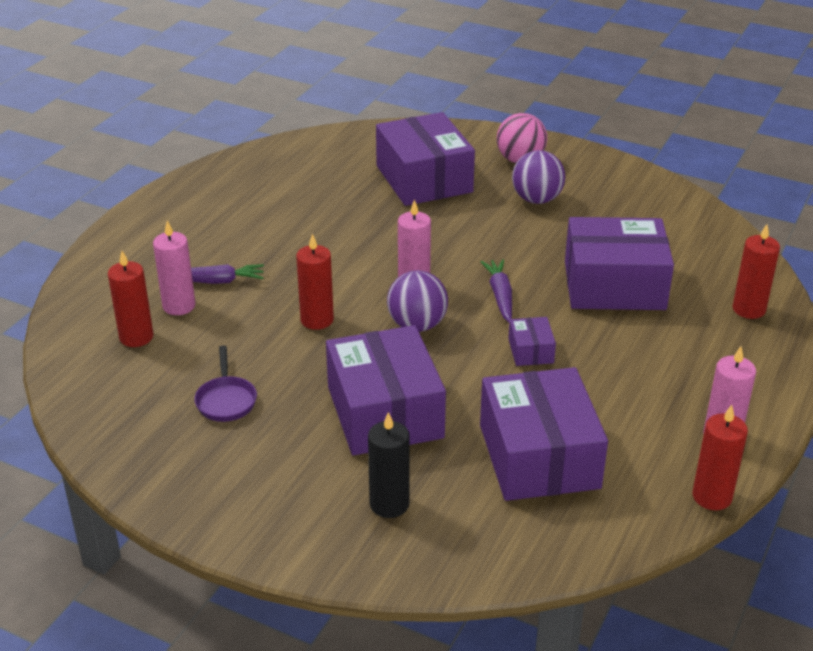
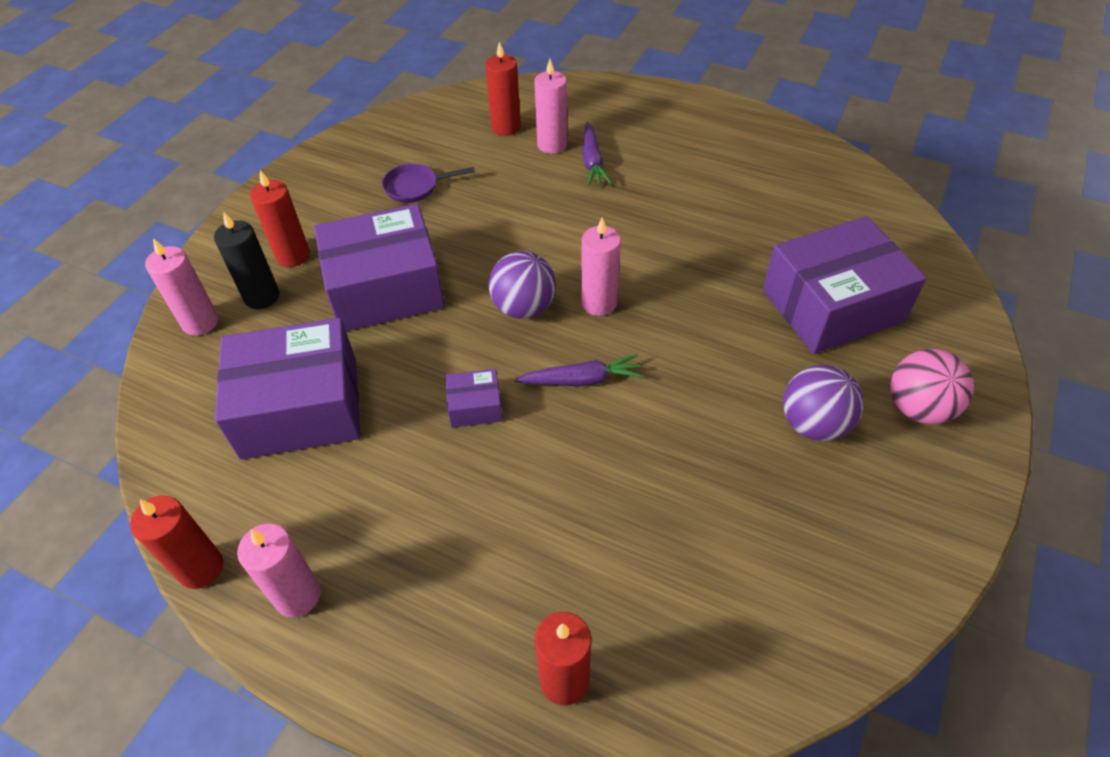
camera: 90 degrees right, 15 degrees up
(317, 320) = (532, 233): red candle -> red candle (293, 255)
(425, 549) = (200, 322): none -> pink candle
(614, 285) = (613, 503): purple box -> none

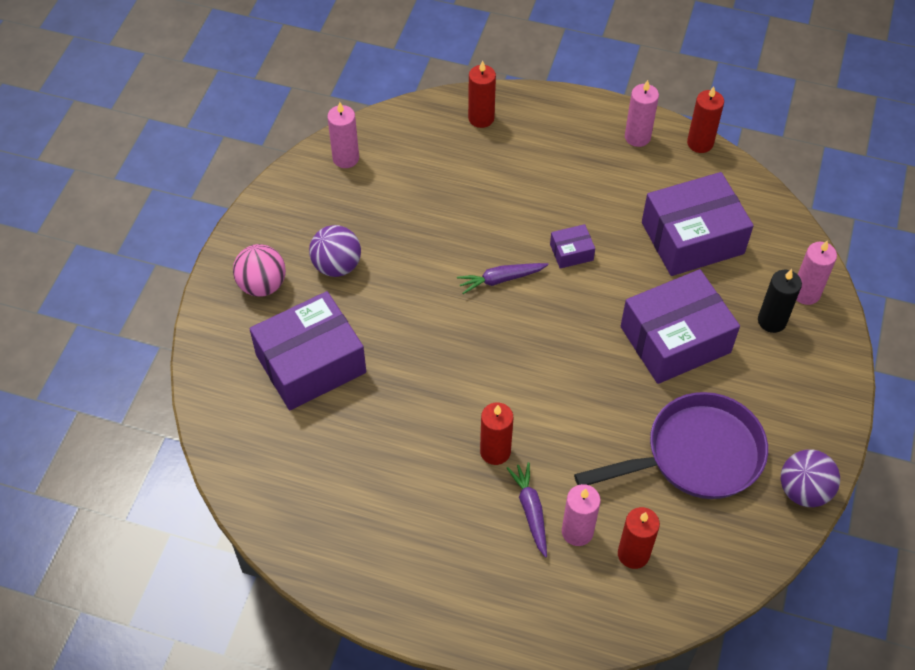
camera: 170 degrees right, 5 degrees up
(293, 255) = (769, 363): red candle -> red candle (495, 451)
(415, 187) = (696, 455): purple pan -> purple pan, size x2.20
(524, 308) = (557, 334): purple ball -> purple ball (803, 490)
(599, 303) = (498, 345): pink candle -> pink candle (346, 158)

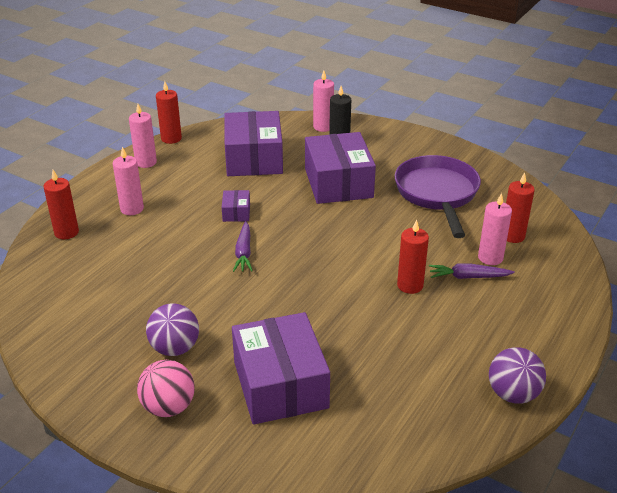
camera: 75 degrees left, 20 degrees down
(346, 158) = (49, 322): pink candle -> pink candle (132, 209)
(803, 490) = (474, 160): purple ball -> purple ball (513, 394)

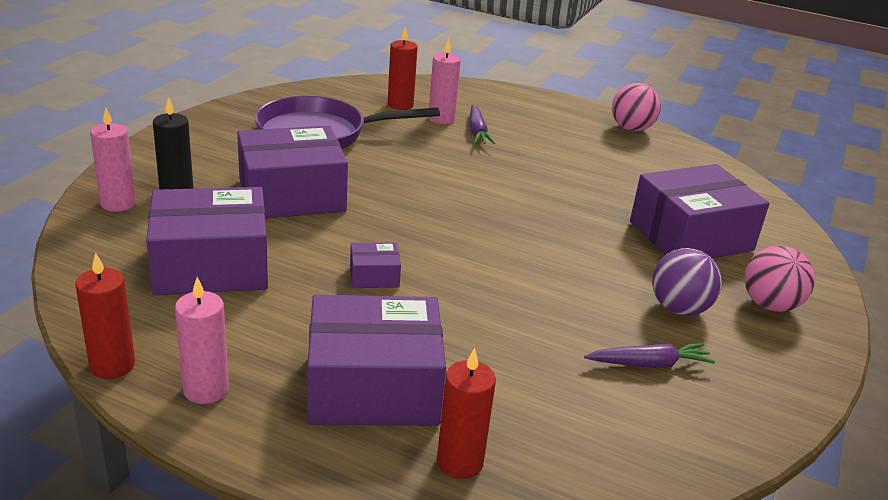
camera: 100 degrees left, 5 degrees down
(132, 209) = (373, 387): pink candle -> purple box
(244, 252) = (471, 266): purple carrot -> purple carrot (649, 364)
(410, 285) = (502, 161): red candle -> none
(513, 394) = (631, 129): purple ball -> pink ball

